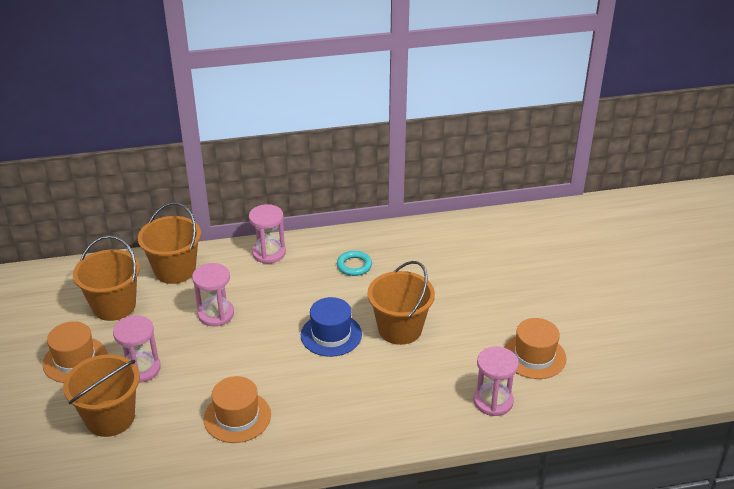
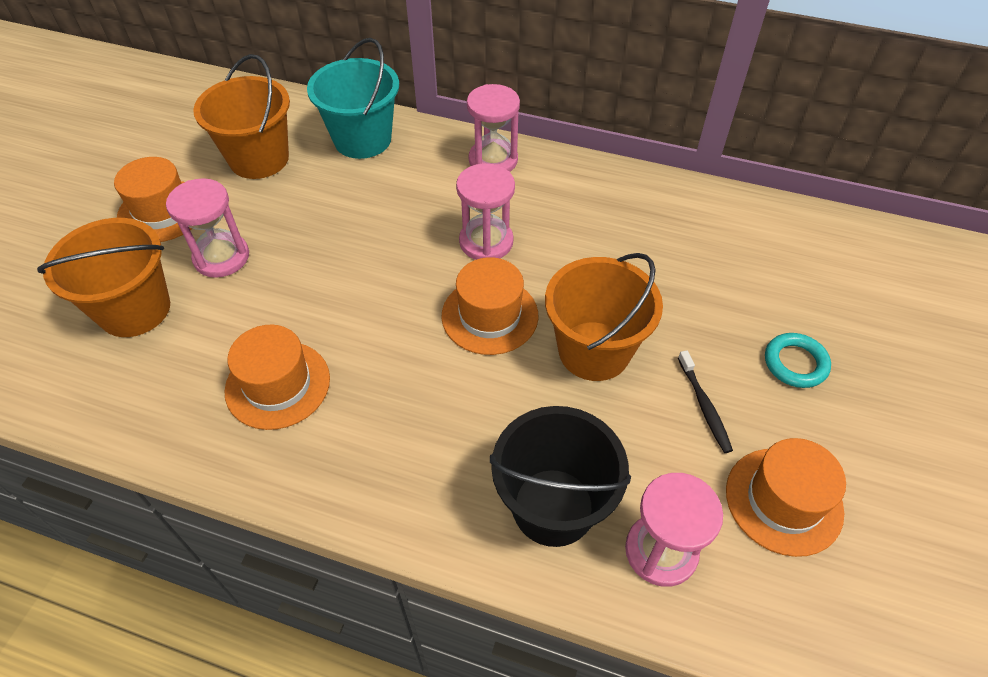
camera: 30 degrees right, 15 degrees up
(175, 270) = (362, 139): orange bucket -> turquoise bucket
(216, 314) = (365, 219): pink hourglass -> pink hourglass (486, 242)
(331, 335) = (490, 315): blue hat -> orange hat
(354, 266) = (594, 223): turquoise ring -> turquoise ring (795, 363)
(430, 406) = (553, 507): none -> black bucket
(472, 331) = (704, 406): none -> black toothbrush

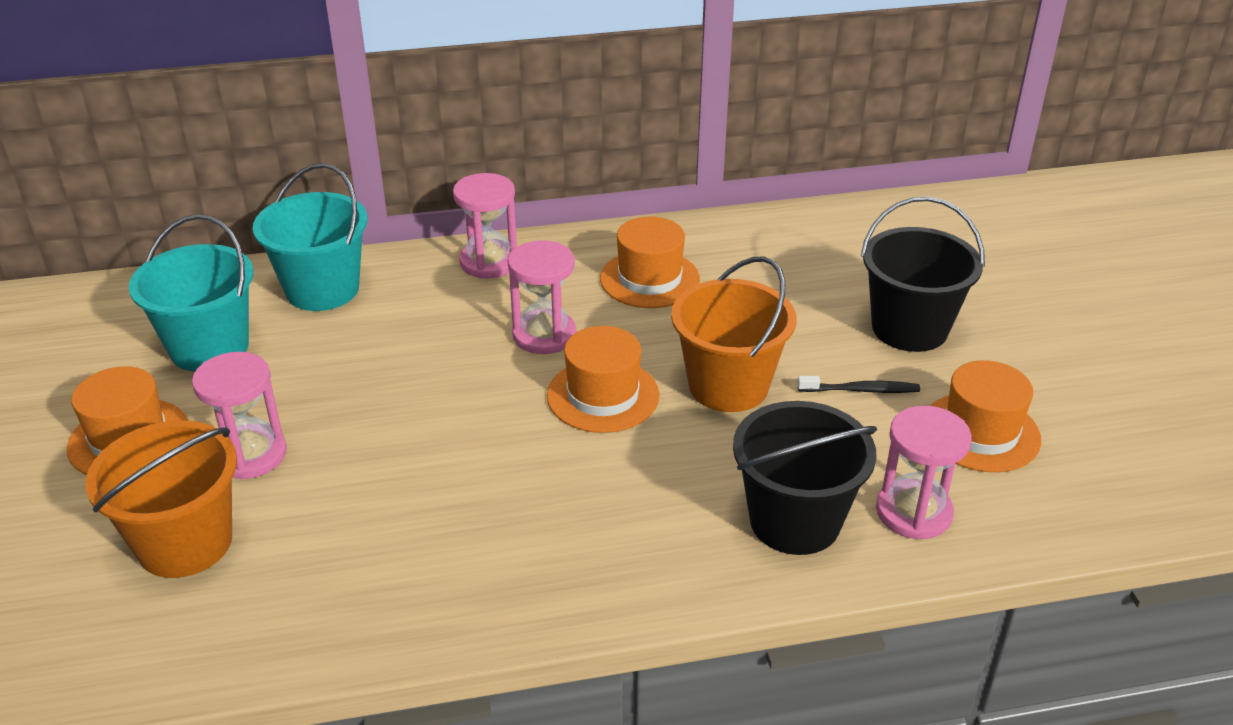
camera: 30 degrees left, 15 degrees down
(259, 159) = (209, 347): orange bucket -> turquoise bucket
(278, 384) = (428, 541): orange hat -> orange hat (649, 279)
(704, 406) = (861, 390): black toothbrush -> black toothbrush turned 45 degrees counterclockwise
(795, 363) = (909, 328): turquoise ring -> black bucket

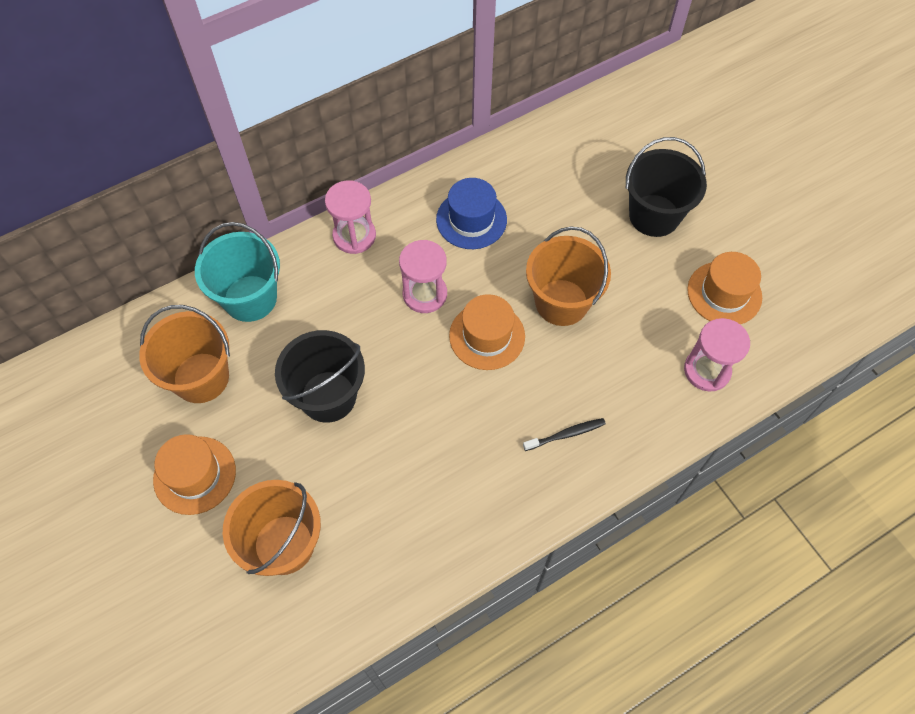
camera: 20 degrees left, 25 degrees up
(209, 347) = (201, 377): turquoise bucket -> orange bucket
(250, 454) = (284, 461): pink hourglass -> none
(649, 279) = (471, 219): orange hat -> blue hat
(795, 521) = (642, 400): black bucket -> black bucket (328, 396)
(861, 390) = (643, 280): black toothbrush -> black toothbrush (566, 434)

